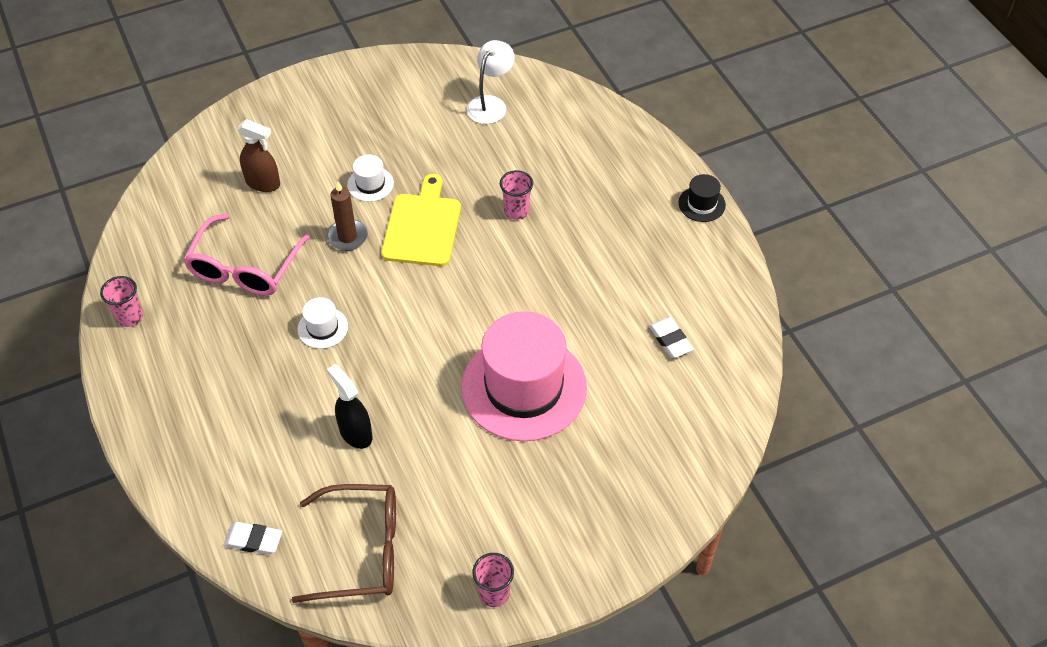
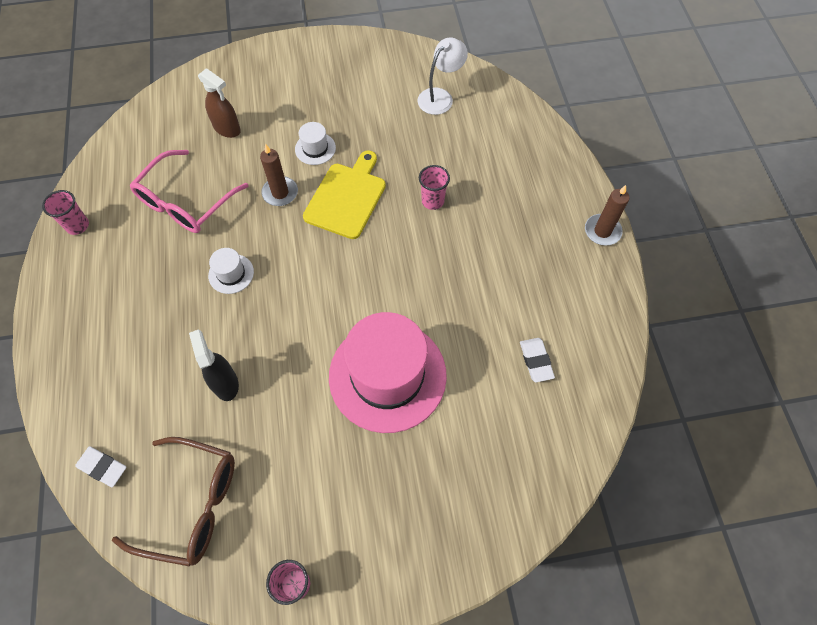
camera: 15 degrees right, 10 degrees up
(701, 204) = (602, 231): black hat -> brown candle

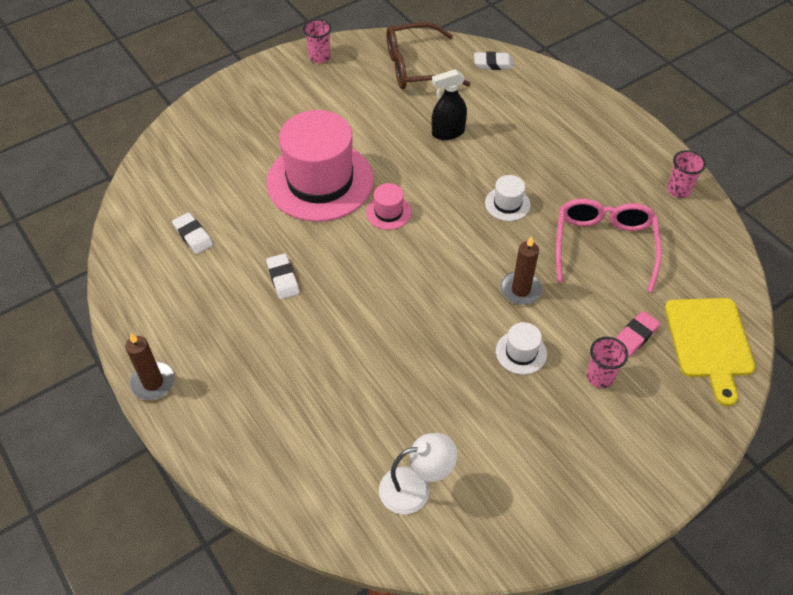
camera: 155 degrees right, 10 degrees down
(225, 383) = (447, 132): black spray bottle -> black spray bottle turned 120 degrees clockwise
(227, 128) = (635, 336): brown spray bottle -> pink eraser
(341, 310) = (388, 212): none -> pink hat
(347, 198) = (449, 312): yellow cutting board -> yellow cutting board (709, 342)
(432, 201) = (356, 344): pink cup -> pink cup (600, 377)
(440, 97) = (415, 488): white lamp -> white lamp turned 120 degrees counterclockwise
(467, 280) = (283, 278): none -> white eraser

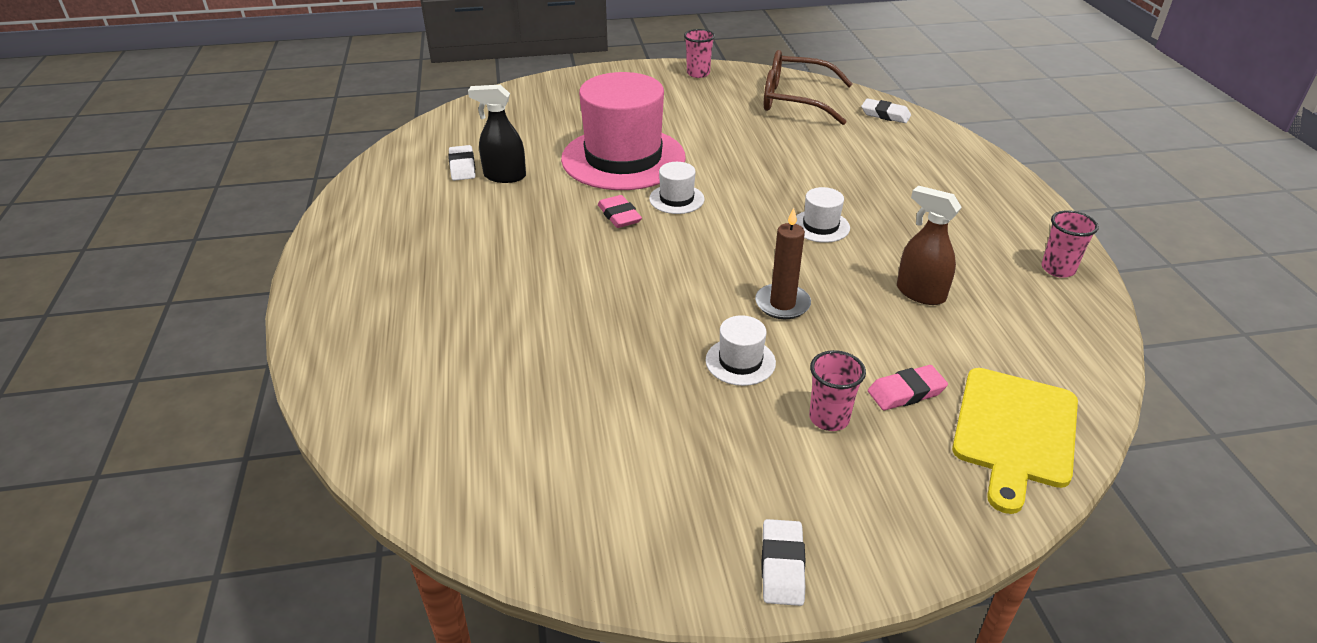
camera: 25 degrees right, 15 degrees down
(153, 382) = (320, 263): brown candle -> none
(283, 278) = (520, 221): white eraser -> white eraser (782, 566)
(356, 245) = (619, 215): none -> pink eraser
(388, 212) = (676, 199): pink hat -> white hat
(415, 488) = (508, 449): white lamp -> none
(447, 132) = (792, 154): black spray bottle -> black spray bottle (504, 176)
(604, 245) = (920, 293): pink glasses -> brown spray bottle

